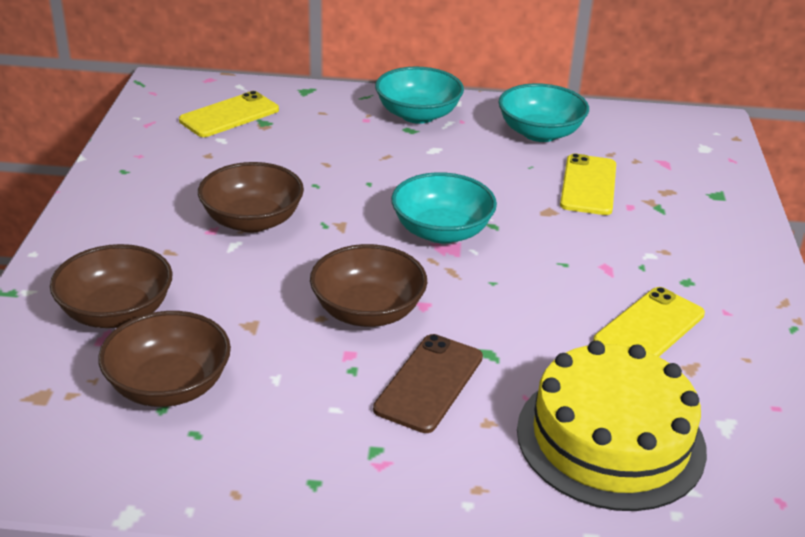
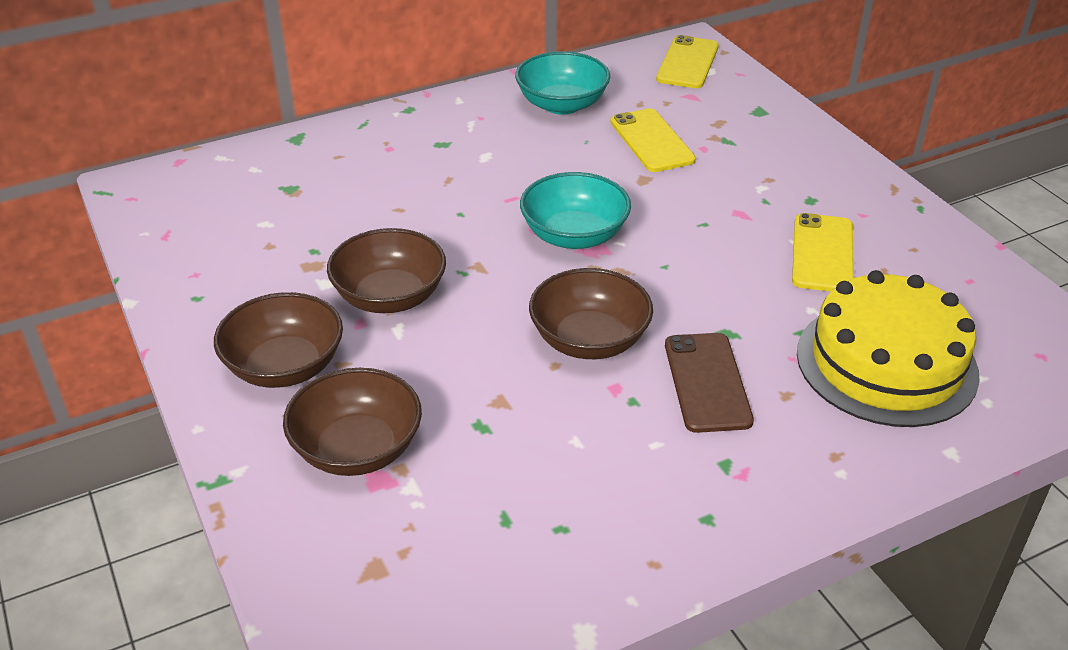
camera: 30 degrees left, 5 degrees up
(169, 386) = (488, 496): brown bowl -> brown bowl (284, 366)
(229, 115) = (245, 193): yellow phone -> yellow phone (687, 63)
(418, 115) = (434, 125): turquoise bowl -> none

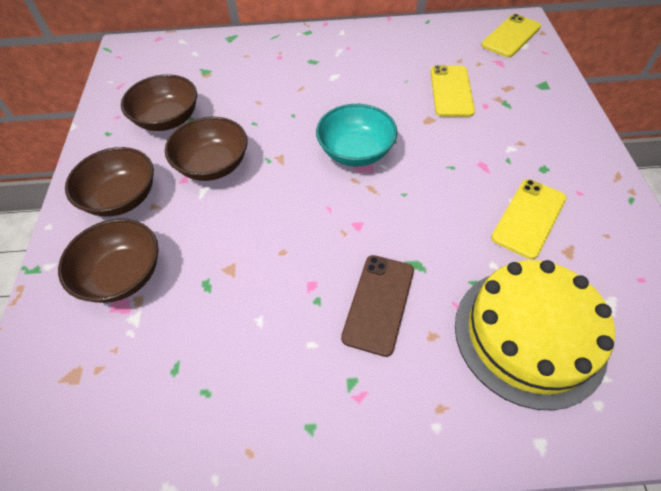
camera: 25 degrees right, 15 degrees up
(562, 104) = (406, 49): turquoise bowl -> none
(589, 340) = (317, 239): brown bowl -> brown bowl (167, 119)

